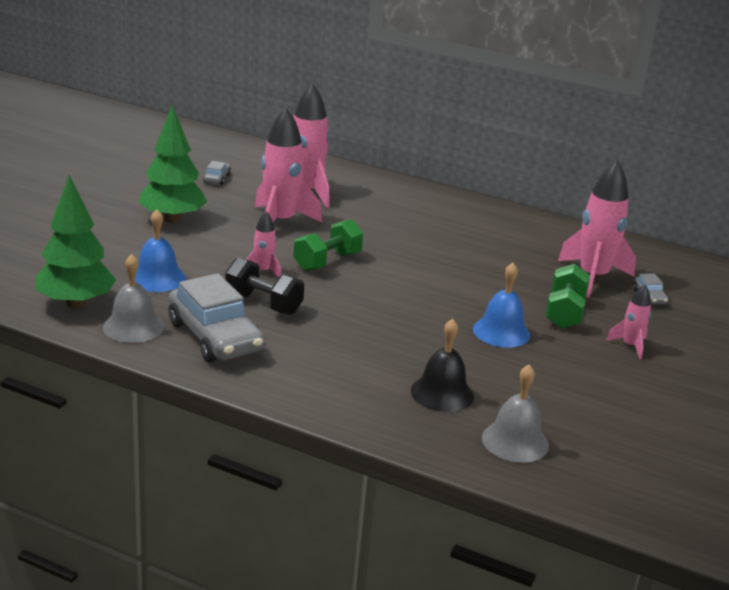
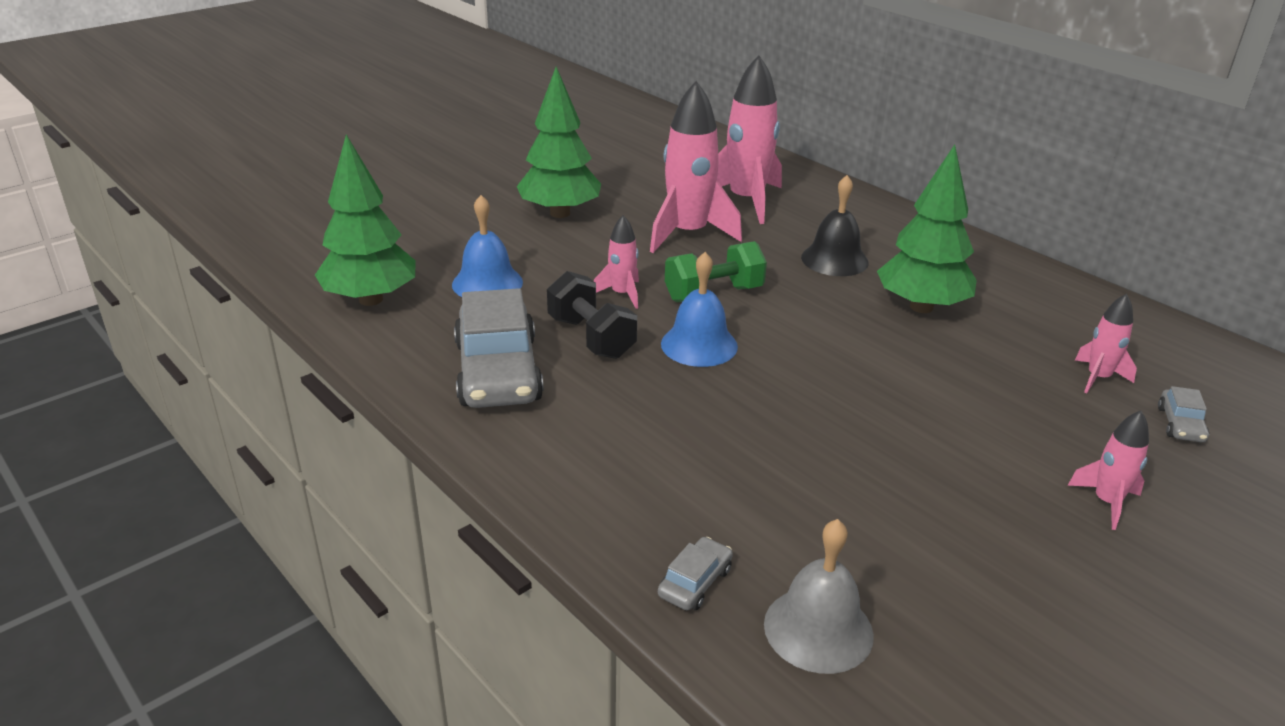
camera: 25 degrees right, 5 degrees up
(133, 327) = (411, 340): grey bell -> none
(217, 178) = (648, 171): grey car -> grey car (695, 582)
(442, 393) = (751, 519): black bell -> black bell (834, 259)
(467, 250) = (921, 307): none -> green tree
(501, 332) = (901, 438): blue bell -> blue bell (699, 345)
(564, 313) = (1021, 426): green dumbbell -> none
(593, 277) = (1098, 378): pink rocket -> pink rocket, size x0.51

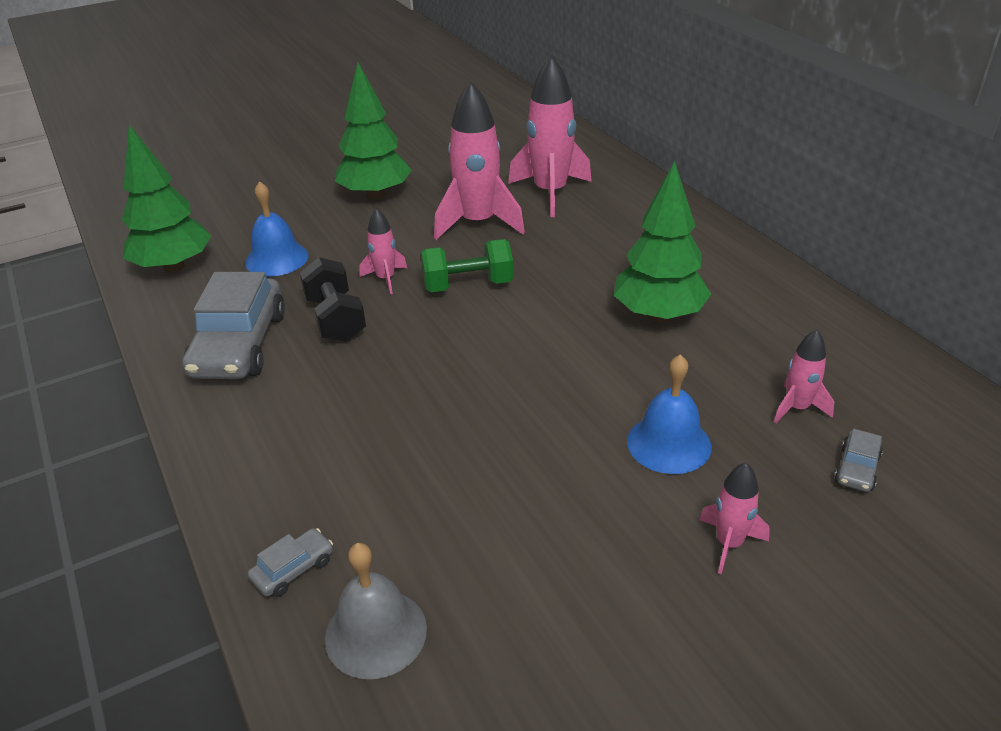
camera: 15 degrees right, 5 degrees up
(699, 345) = (426, 335): blue bell -> blue bell (669, 443)
(834, 259) = (601, 259): black bell -> none

